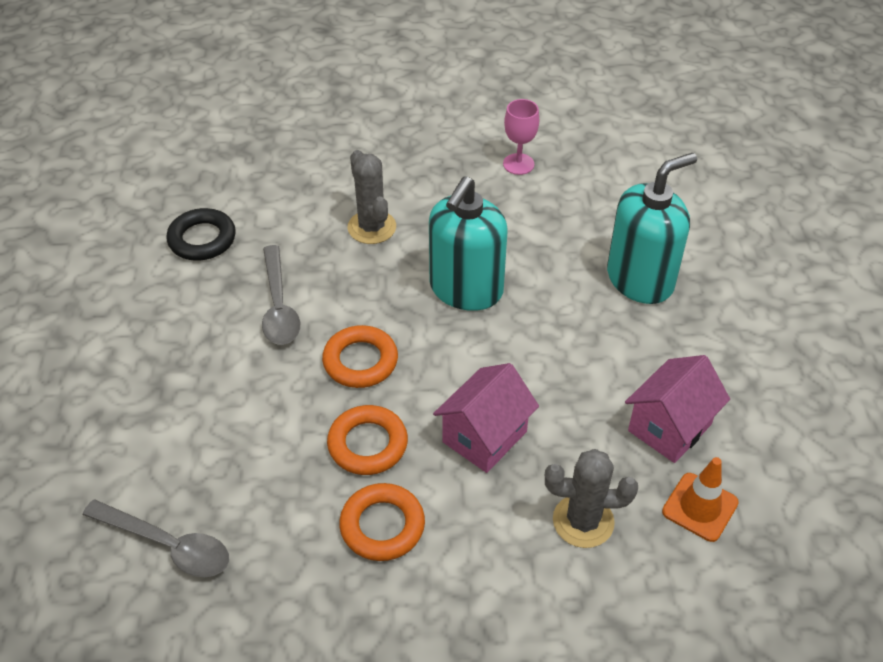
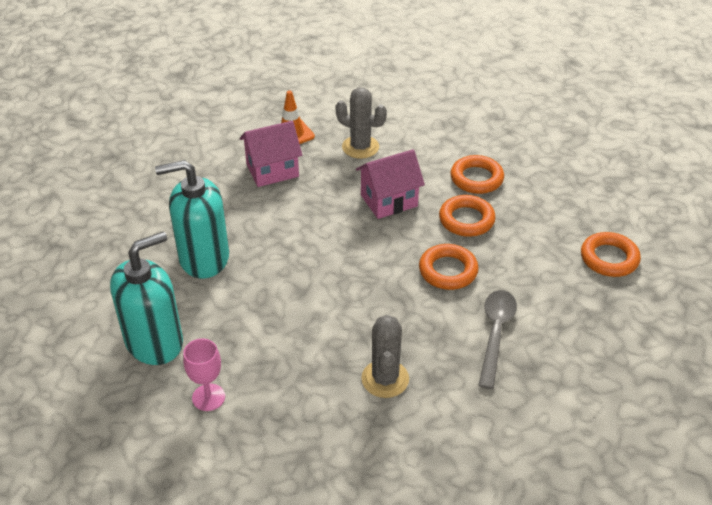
camera: 155 degrees left, 5 degrees down
(161, 452) = (609, 258): none -> orange ring
(167, 545) = (611, 208): grey spoon -> none
(202, 239) = (548, 424): black ring -> none
(466, 289) = (339, 296): turquoise soap dispenser -> turquoise soap dispenser (154, 342)

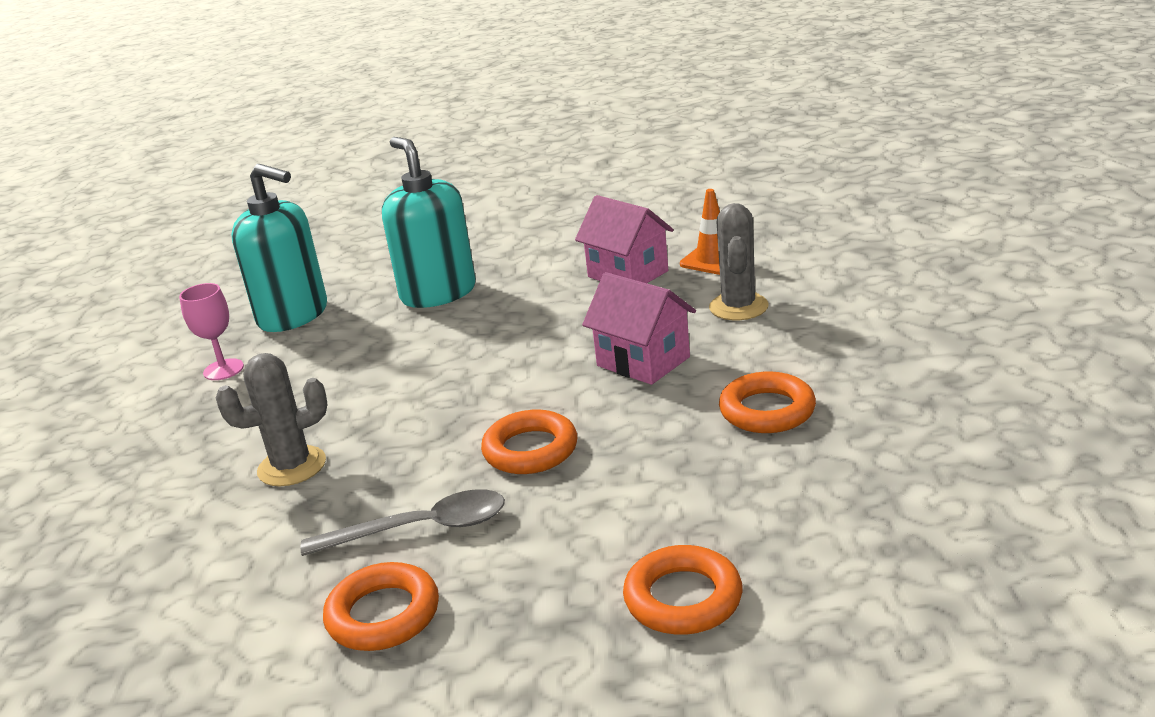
camera: 70 degrees right, 15 degrees down
(466, 220) = (658, 431): orange ring -> orange ring (383, 614)

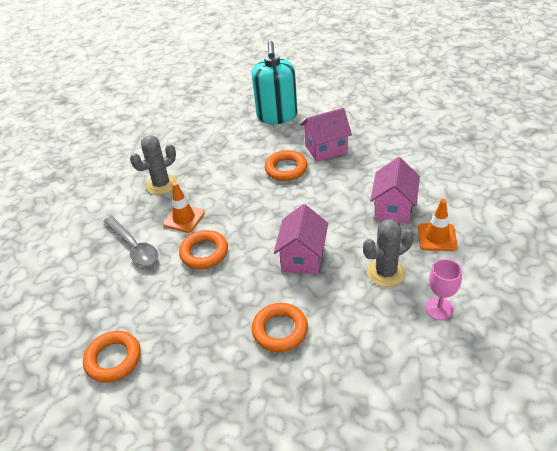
camera: 60 degrees right, 15 degrees up
(223, 369) = (222, 123): pink goblet -> pink goblet (439, 308)
(292, 466) = (161, 184): grey cactus -> grey cactus turned 75 degrees counterclockwise
(383, 614) = (78, 264): orange ring -> orange ring (286, 169)
(419, 456) = (184, 218): none -> orange traffic cone
(438, 293) = (326, 149): turquoise soap dispenser -> pink house

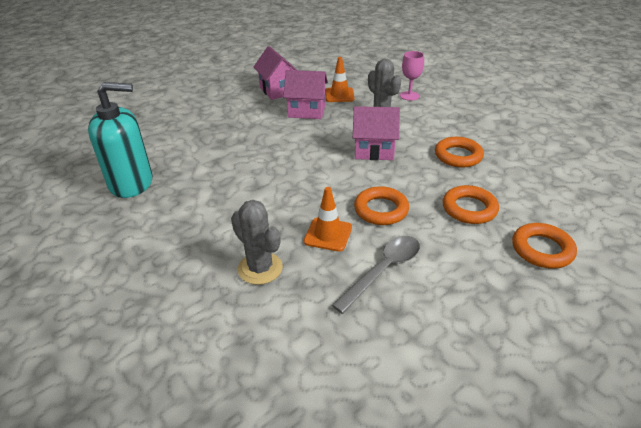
camera: 100 degrees left, 5 degrees down
(286, 169) = (243, 168): orange ring -> orange ring (469, 209)
(326, 149) = (213, 146): pink house -> pink house (278, 90)

